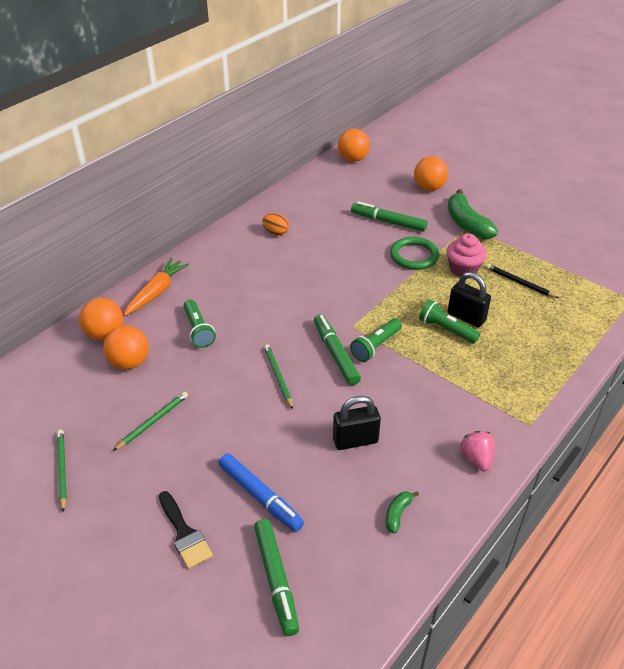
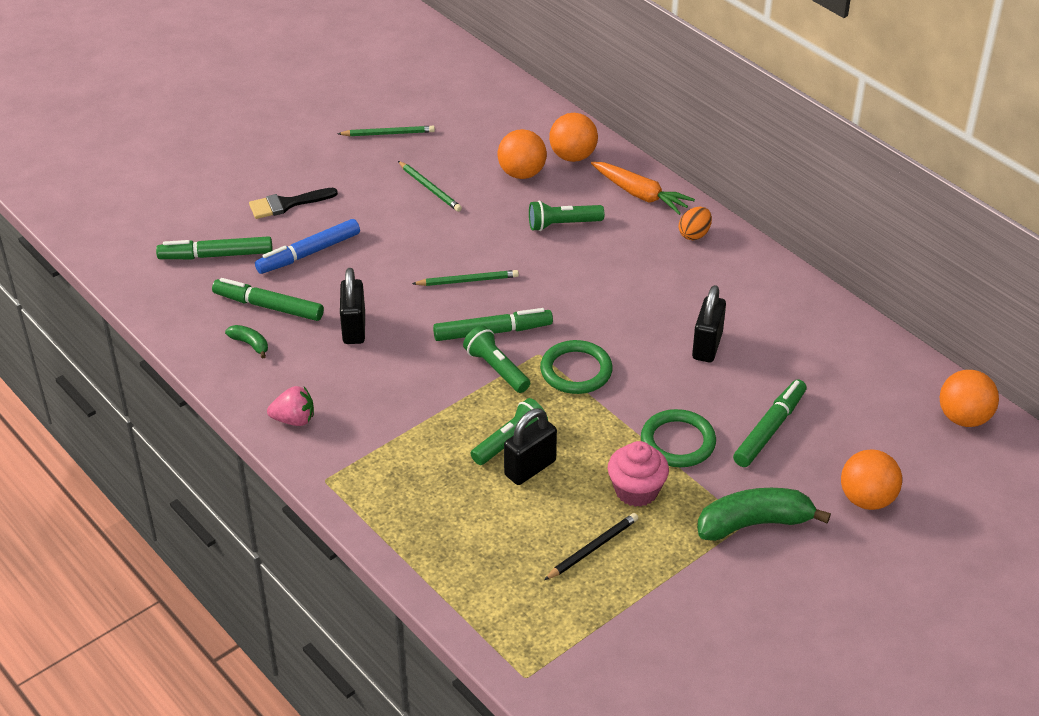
camera: 100 degrees right, 0 degrees up
(276, 232) = (754, 306): orange egg -> orange egg (694, 234)
(321, 249) = (707, 346): none -> black padlock
(343, 511) = (268, 306): none -> green marker
(364, 306) = (576, 371): none -> green ring

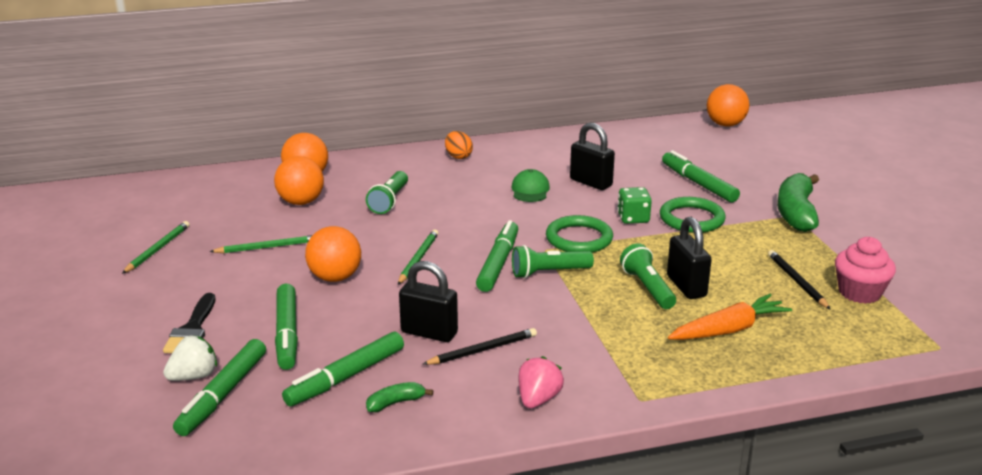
camera: 65 degrees left, 15 degrees down
(230, 232) = (194, 376): none -> white strawberry
(309, 253) = (287, 333): blue marker -> green marker
(346, 367) = (482, 350): none -> black pencil
(636, 490) = (738, 248): pink cupcake -> pink cupcake (859, 292)
(640, 194) = (387, 163): orange carrot -> orange carrot (728, 330)
(647, 398) = (633, 218): none -> green dice
(656, 308) = (530, 190): none -> green cap
(867, 499) = (788, 171): orange ball -> orange ball (335, 277)

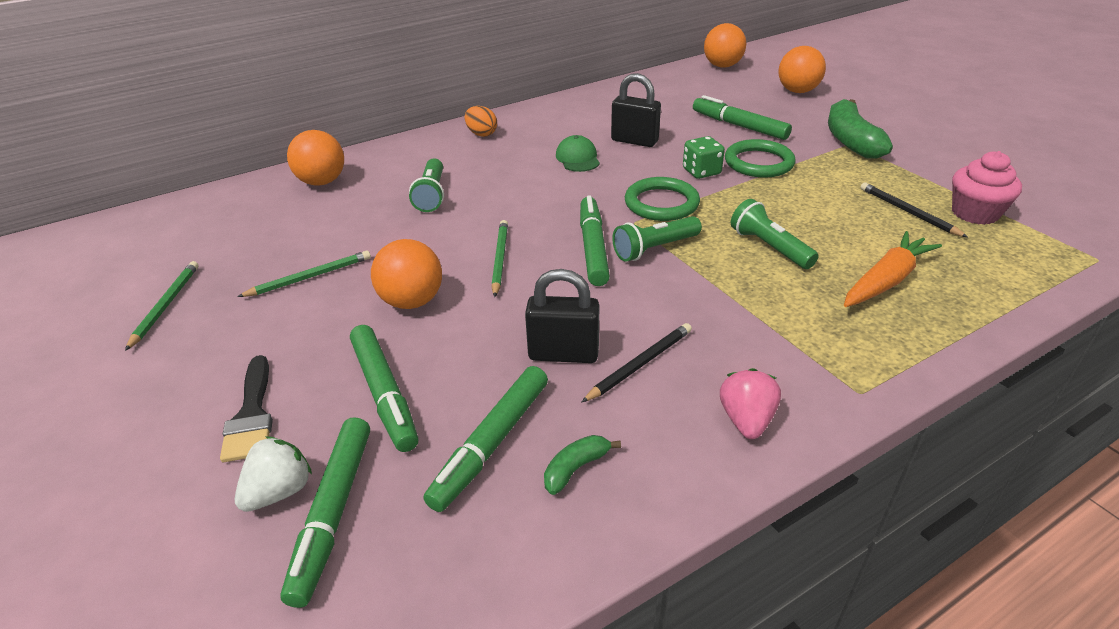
camera: 15 degrees left, 10 degrees up
(301, 202) = (328, 213): orange ball -> orange ball (797, 91)
(686, 286) = (807, 238): black padlock -> none

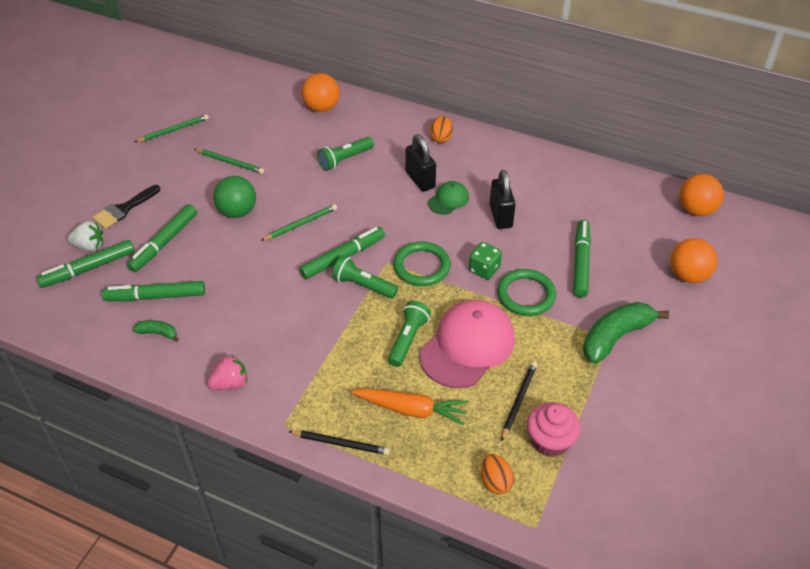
camera: 55 degrees right, 10 degrees up
(412, 301) = (237, 212): orange ball -> green ball
(563, 354) = (235, 291): black padlock -> black padlock (420, 180)
(640, 364) = (247, 324): black pencil -> black pencil (341, 443)
(808, 215) = (467, 346): none -> pink cap
(1024, 262) = (495, 482): none -> orange egg

